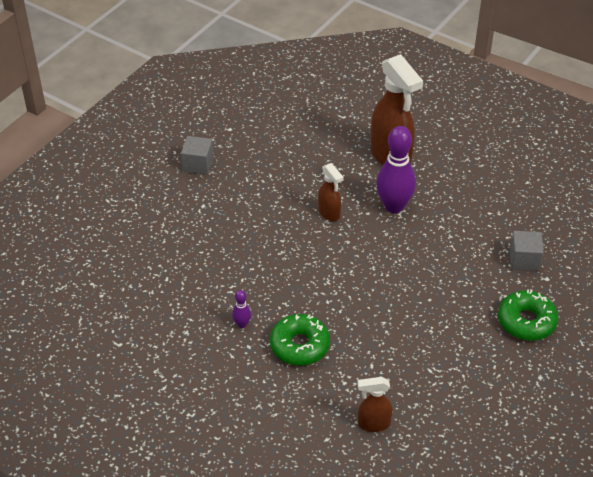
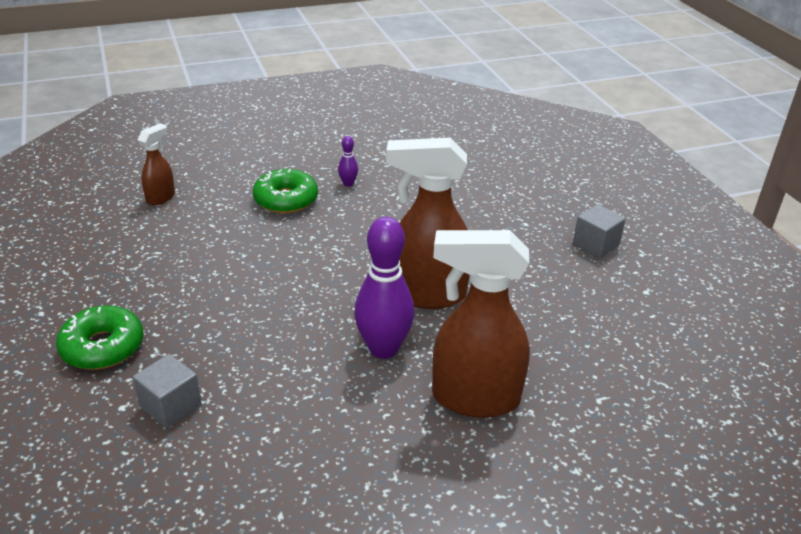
camera: 125 degrees right, 10 degrees down
(329, 213) = (426, 294): brown spray bottle -> brown spray bottle, size x1.97

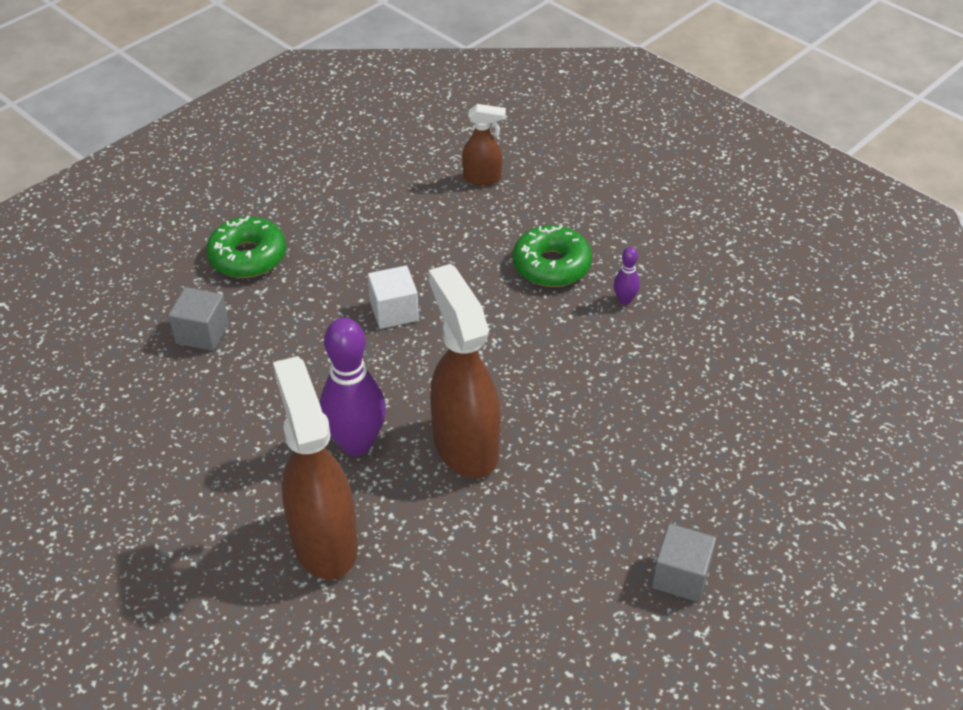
camera: 65 degrees right, 10 degrees up
(258, 284) = (394, 311): none -> white cube

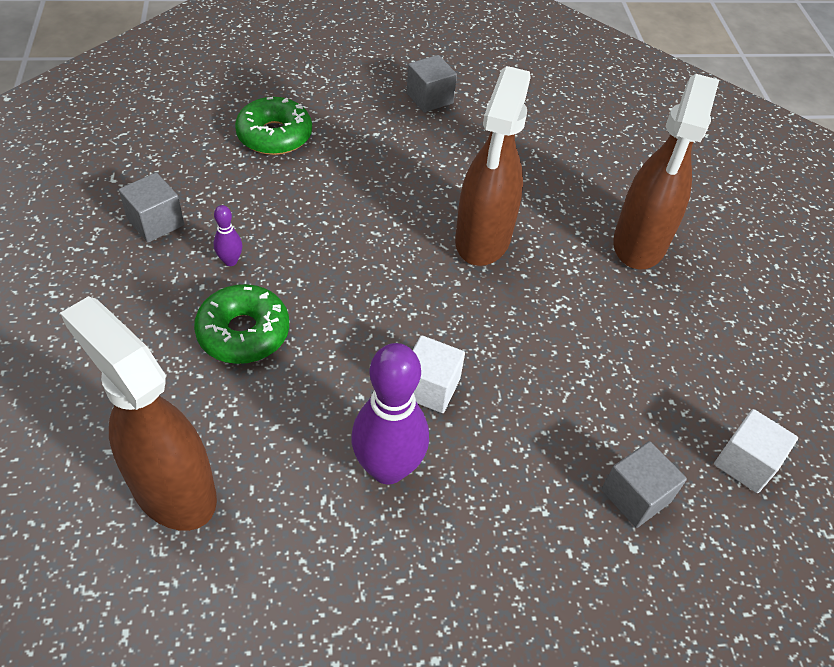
camera: 145 degrees left, 5 degrees up
(130, 401) = (745, 463): none -> white cube
(248, 257) = (524, 571): green donut -> green donut (274, 136)
(356, 443) = (563, 293): purple bowling pin -> purple bowling pin (388, 468)
(482, 178) = (172, 489): brown spray bottle -> brown spray bottle, size x1.97
(712, 290) = (156, 222): none -> grey cube

